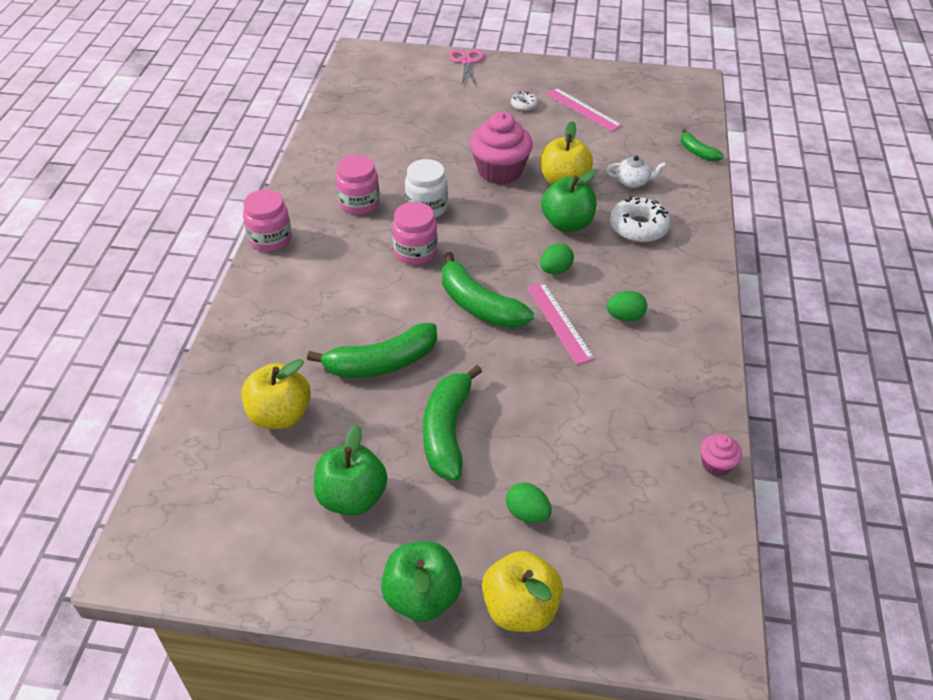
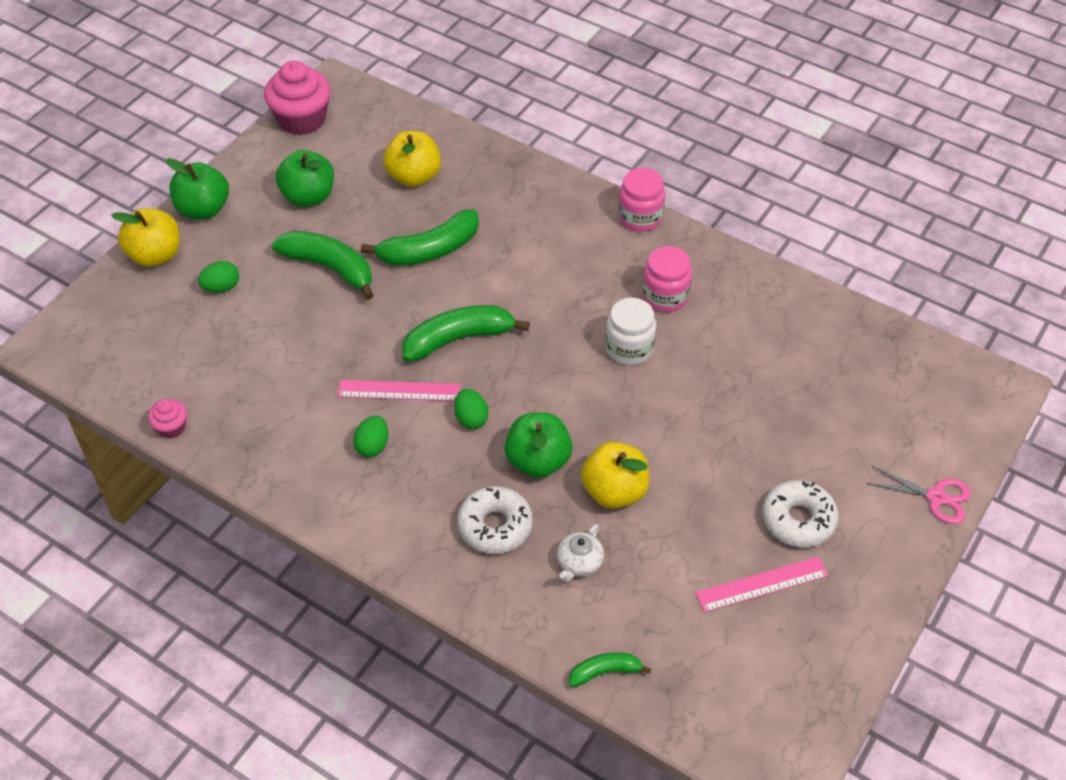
camera: 115 degrees right, 5 degrees up
(382, 363) = (429, 250): green banana -> green banana turned 120 degrees counterclockwise
(415, 252) = (562, 317): pink jar -> none
(500, 171) = (665, 437): pink cupcake -> pink cupcake (302, 119)
(524, 105) = (798, 520): white donut -> white donut, size x1.89

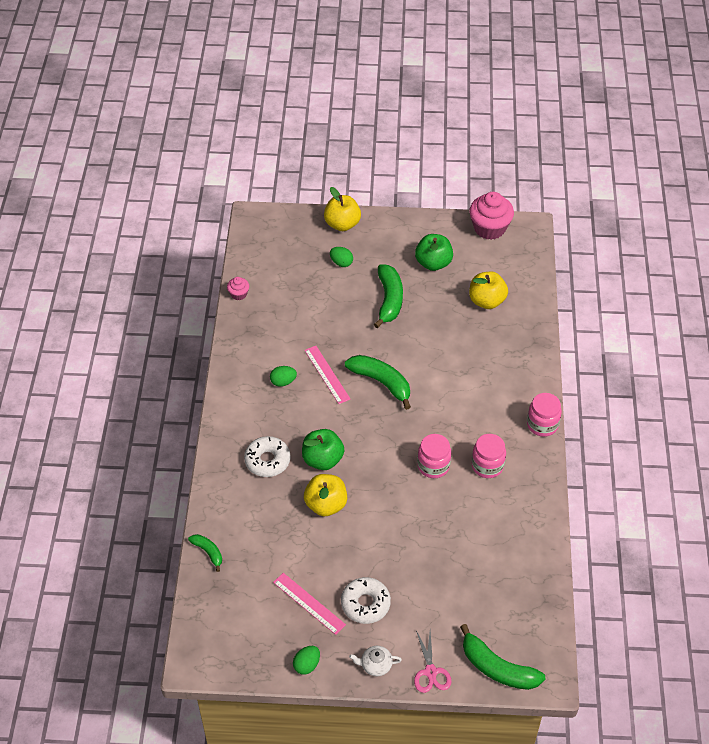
camera: 60 degrees right, 0 degrees up
(203, 209) = (389, 225): green apple -> none
(429, 250) = (436, 337): green banana -> green banana (497, 668)
(471, 418) = (330, 415): green egg -> green egg (307, 665)
(579, 563) = (268, 510): white teapot -> white teapot (375, 665)
(629, 348) = (433, 466): white jar -> pink jar

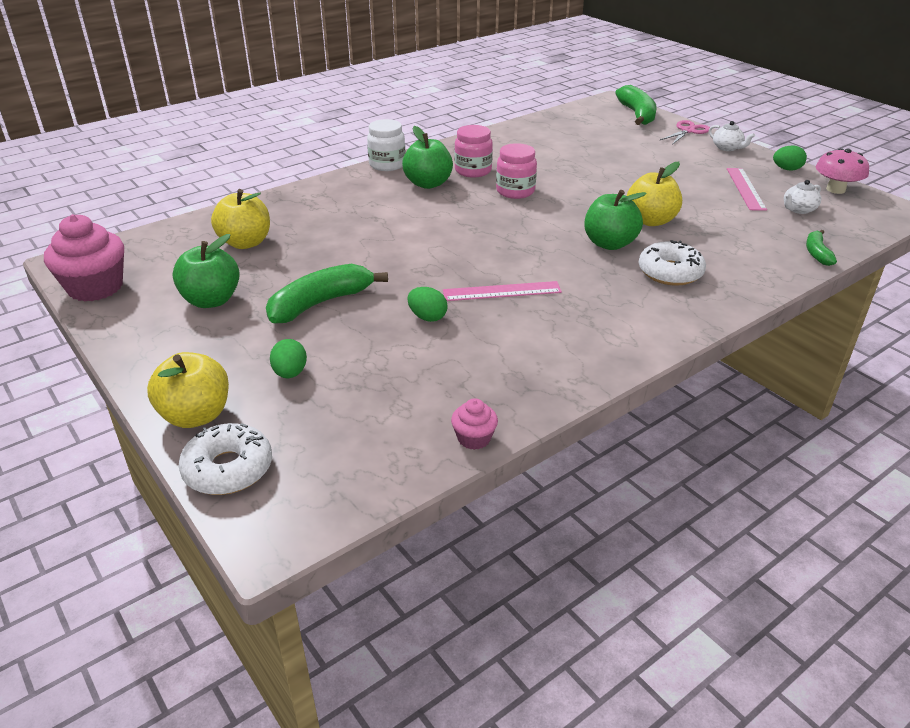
camera: 130 degrees left, 15 degrees down
(252, 659) = (835, 189): none -> pink mushroom
(255, 602) = (798, 209): none -> white teapot
(283, 382) = (560, 315): green egg -> green egg (427, 317)
(327, 374) = (502, 291): pink ruler -> pink ruler turned 60 degrees clockwise
(365, 604) = (694, 168): white donut -> white donut (228, 469)
(381, 382) = (459, 254): green banana -> none
(489, 427) = (428, 184): none -> green apple
(542, 424) = (387, 165): pink jar -> white jar

